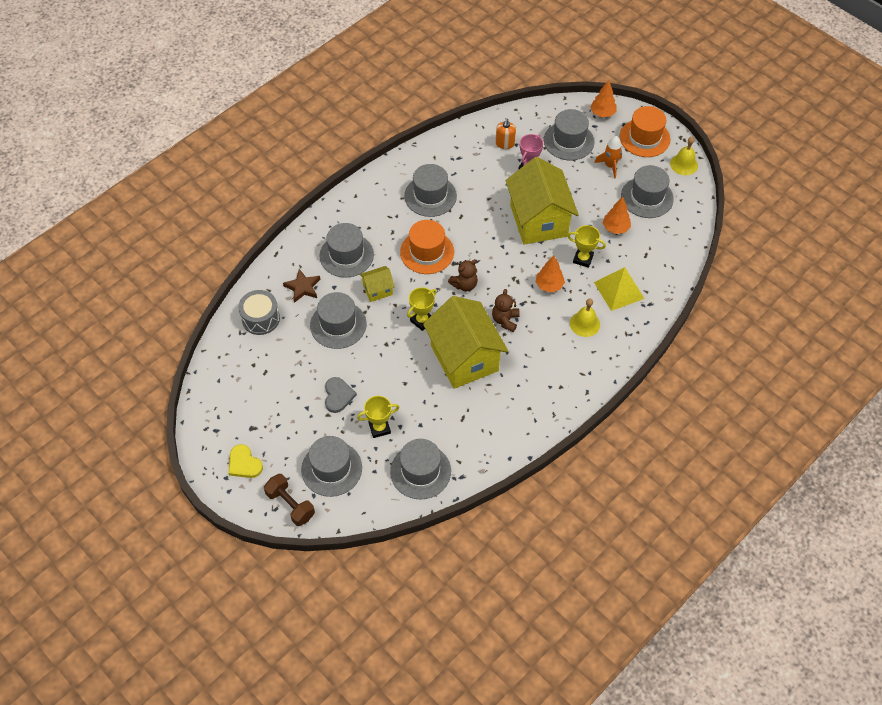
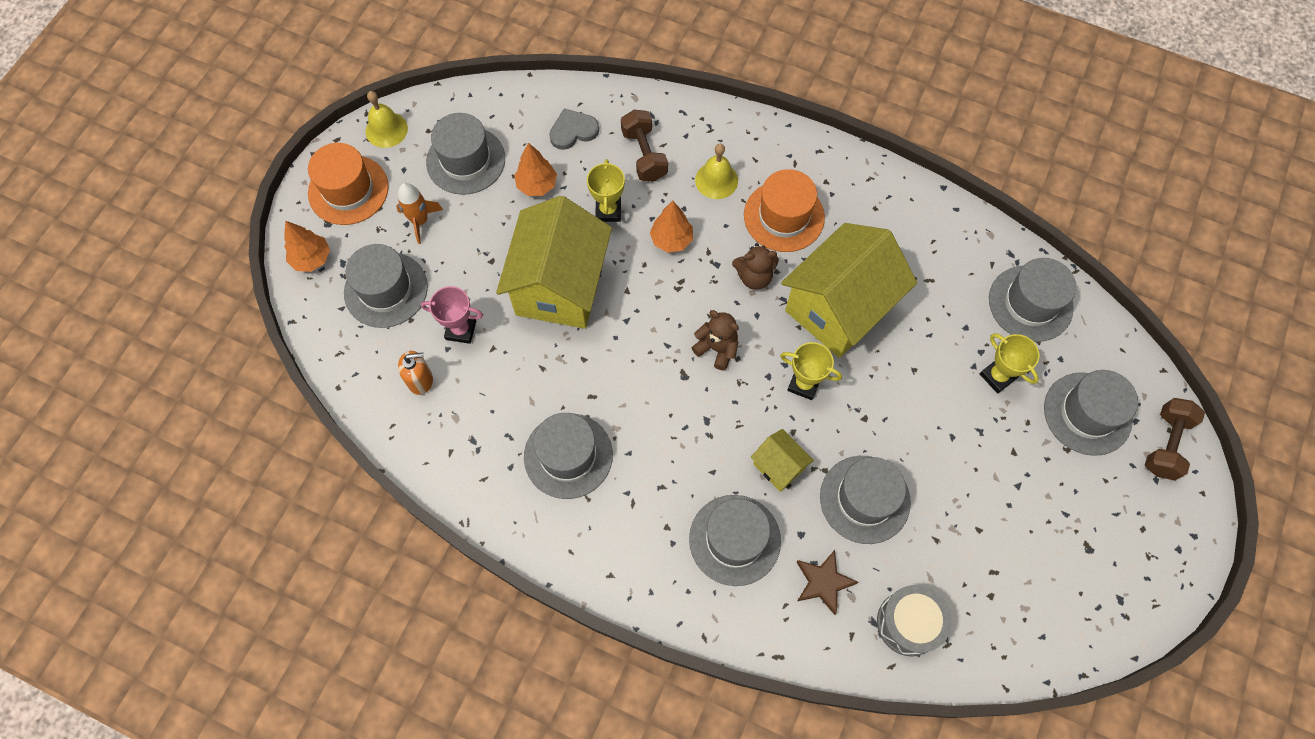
camera: 110 degrees left, 10 degrees up
(244, 463) = (1145, 533): yellow heart -> none
(338, 396) = (978, 450): grey heart -> grey heart (573, 131)
(427, 252) = (679, 421): orange hat -> orange hat (784, 216)
(538, 220) = (560, 286): yellow house -> yellow house turned 45 degrees counterclockwise
(619, 290) = (644, 155): yellow pyramid -> brown dumbbell

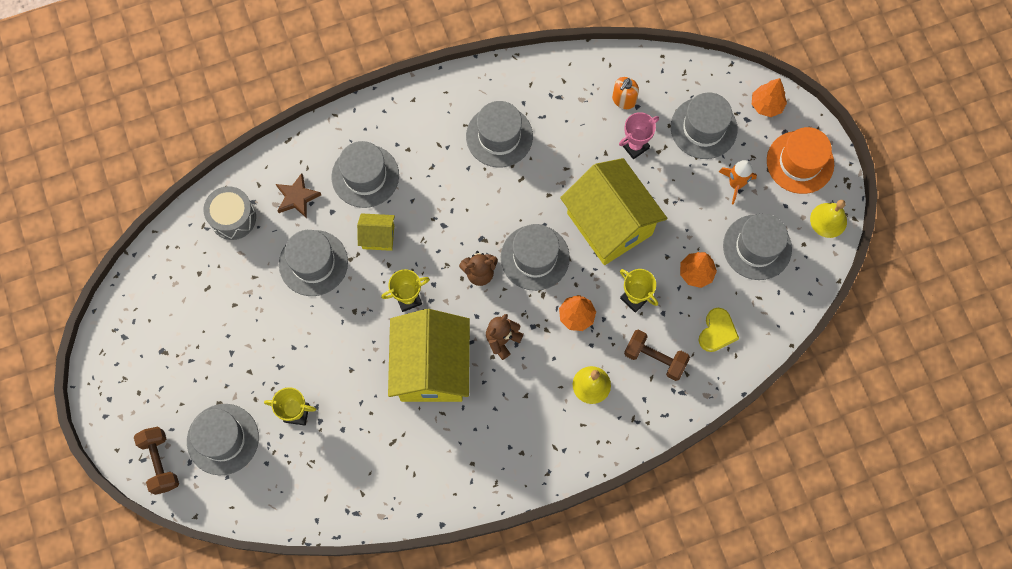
camera: 135 degrees right, 5 degrees up
(573, 131) = (717, 331): grey heart -> yellow heart
(784, 216) = (524, 400): orange hat -> none
(1030, 303) = (315, 486): grey hat -> grey hat (535, 257)

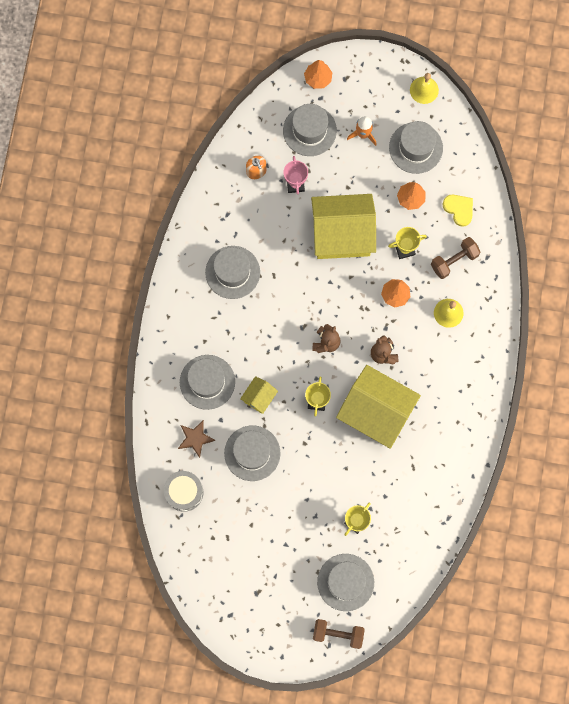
camera: 60 degrees left, 5 degrees up
(535, 257) = (337, 299): grey hat -> none
(800, 162) = (372, 82): orange hat -> none

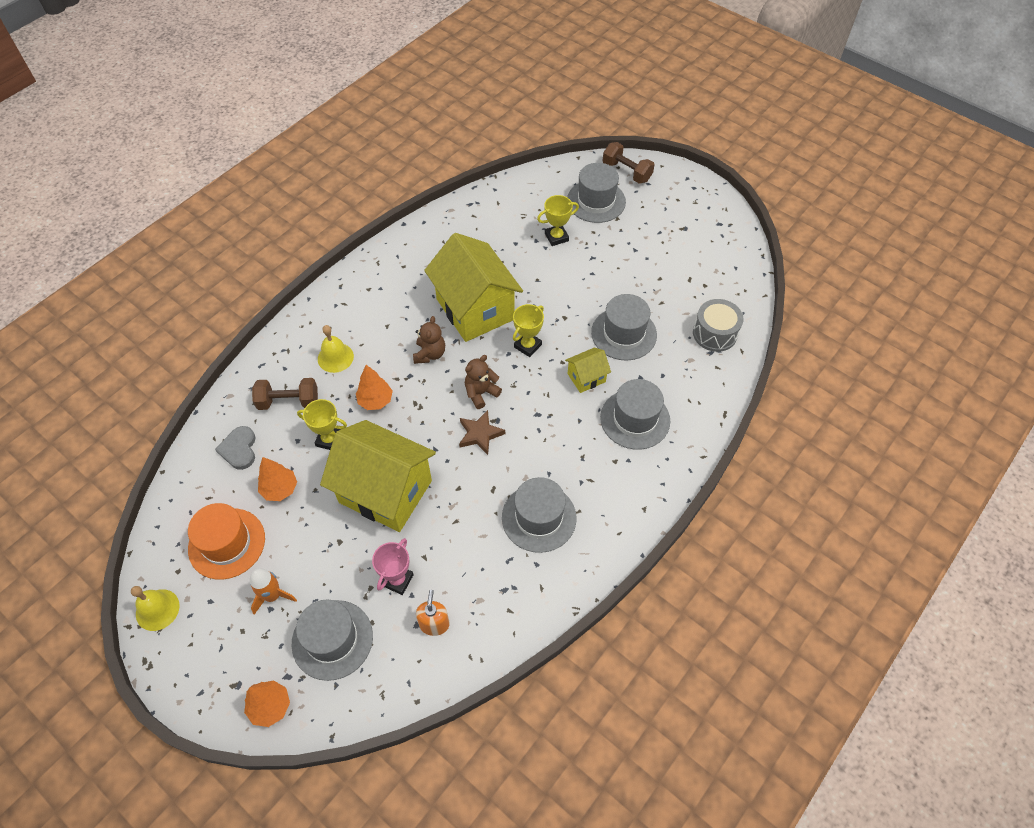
camera: 150 degrees left, 20 degrees down
(195, 438) = (677, 373): brown star -> brown star (480, 434)
(416, 148) = (227, 543): grey hat -> orange hat
(459, 209) = (239, 449): yellow heart -> grey heart

